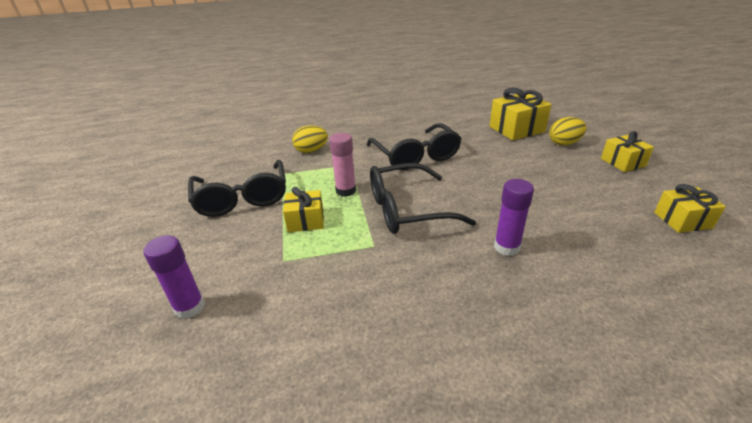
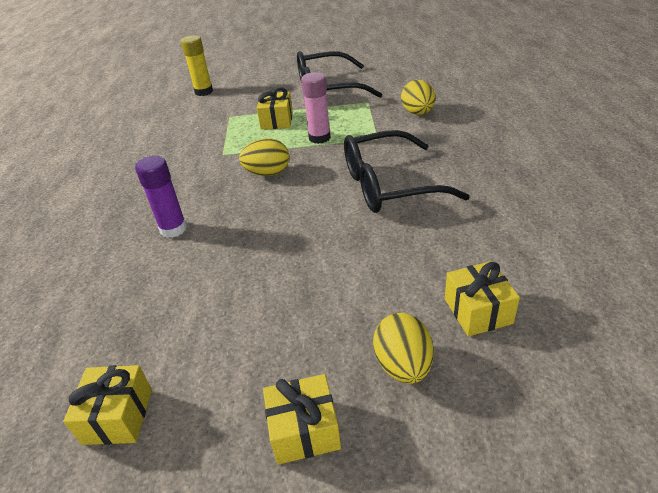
camera: 100 degrees right, 5 degrees up
(190, 307) = (204, 92): purple glue stick -> yellow glue stick
(407, 209) = (268, 173): black glasses -> yellow egg
(516, 129) = (478, 311): yellow gift -> yellow gift, size x0.64

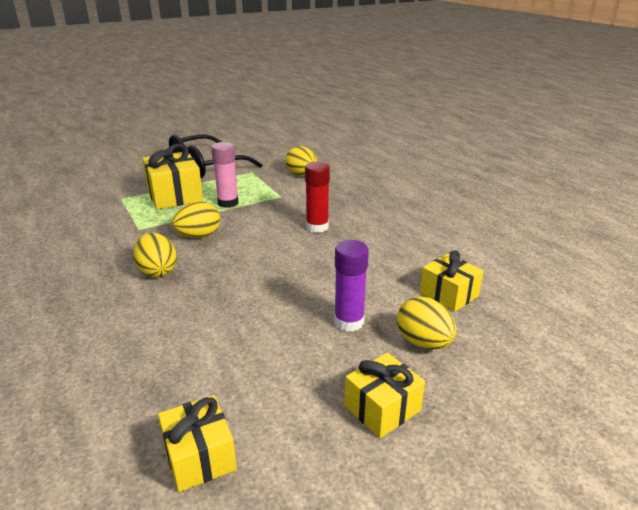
camera: 30 degrees left, 10 degrees down
(173, 229) = (134, 296): purple glue stick -> purple glue stick (349, 322)
(204, 92) = (74, 182): yellow glue stick -> none
(208, 206) = (157, 271): none -> yellow egg
(277, 121) = (175, 195): yellow gift -> yellow gift, size x1.57
(389, 185) = (317, 227): black glasses -> red glue stick

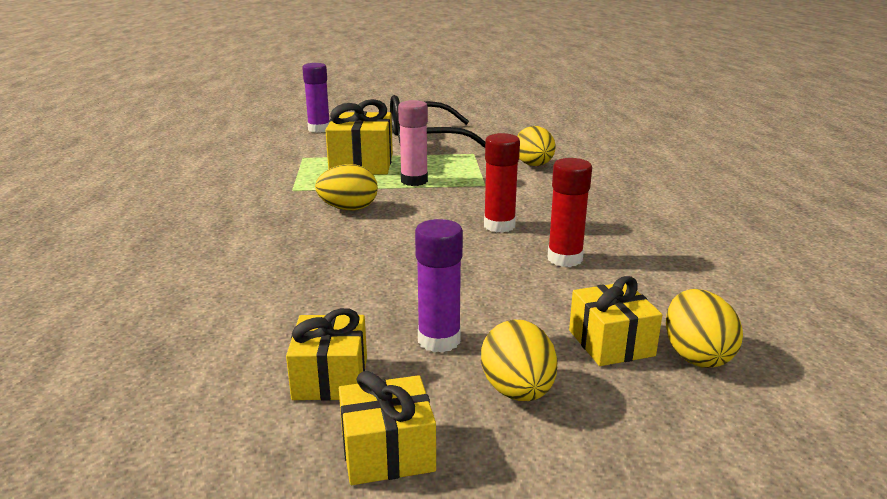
camera: 25 degrees right, 5 degrees down
(111, 170) = (319, 129): none -> purple glue stick
(157, 271) = (271, 235): yellow egg -> yellow egg (696, 356)
(199, 456) = (134, 432): yellow gift -> yellow gift (330, 377)
(377, 242) = (564, 259): none -> red glue stick

